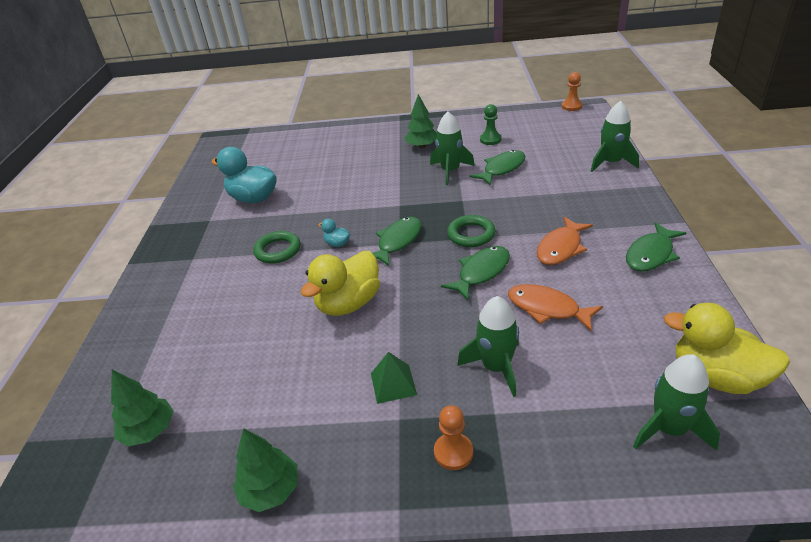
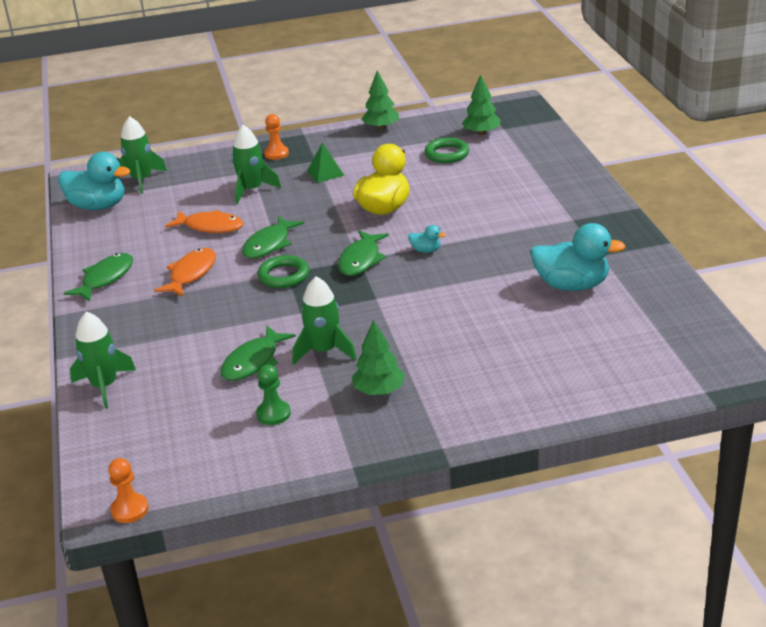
camera: 165 degrees right, 5 degrees down
(278, 250) = (486, 237): green ring -> green ring (447, 154)
(716, 377) = (98, 206): yellow duck -> turquoise duck

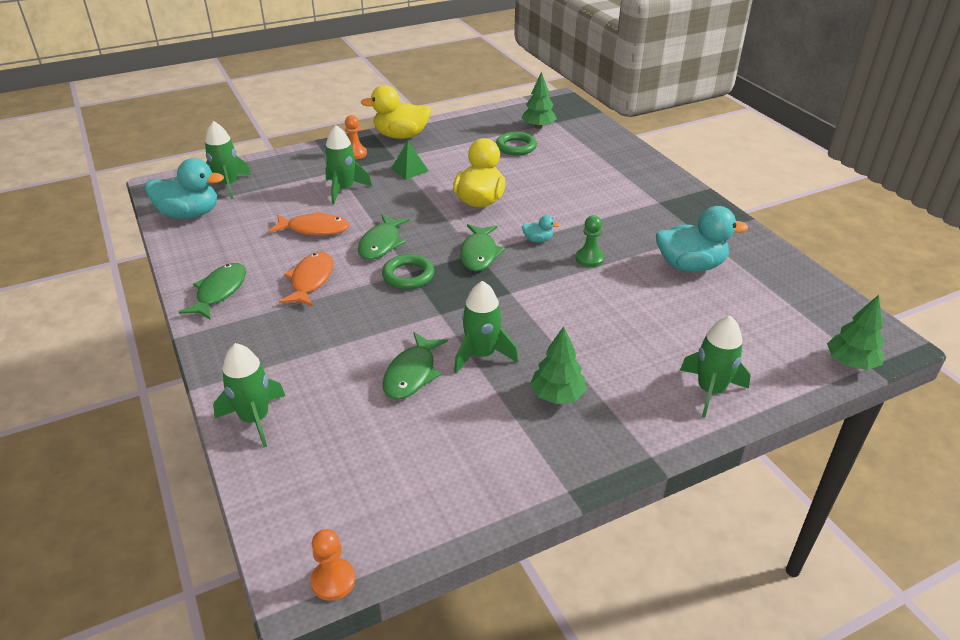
camera: 15 degrees left, 5 degrees up
(273, 414) = (456, 434): green pawn -> green pawn (589, 259)
(330, 137) = (401, 136): none -> yellow duck
(381, 127) = (445, 125): green tree -> green tree (851, 363)
(528, 399) = (710, 391): none -> green rocket

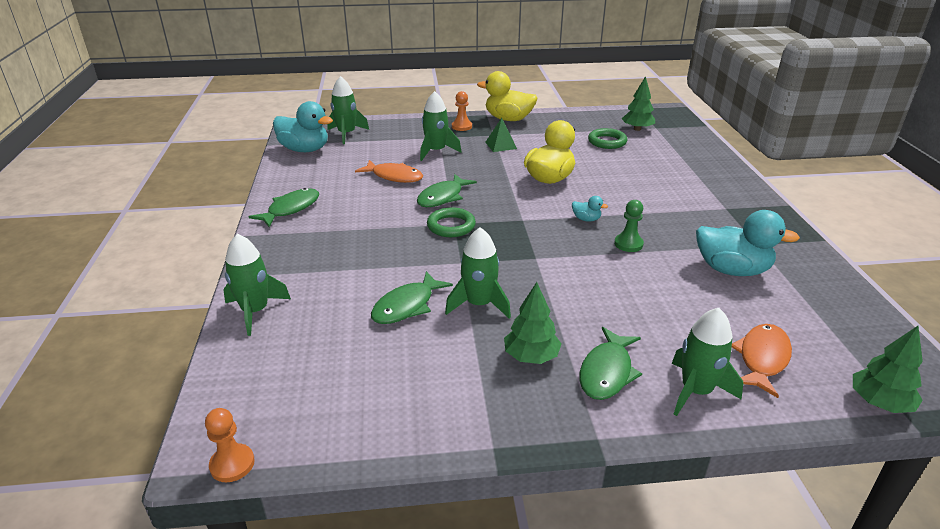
camera: 20 degrees right, 5 degrees down
(311, 280) = (367, 214): orange fish -> orange fish (762, 359)
(479, 254) = (525, 220): green fish -> green fish (607, 372)

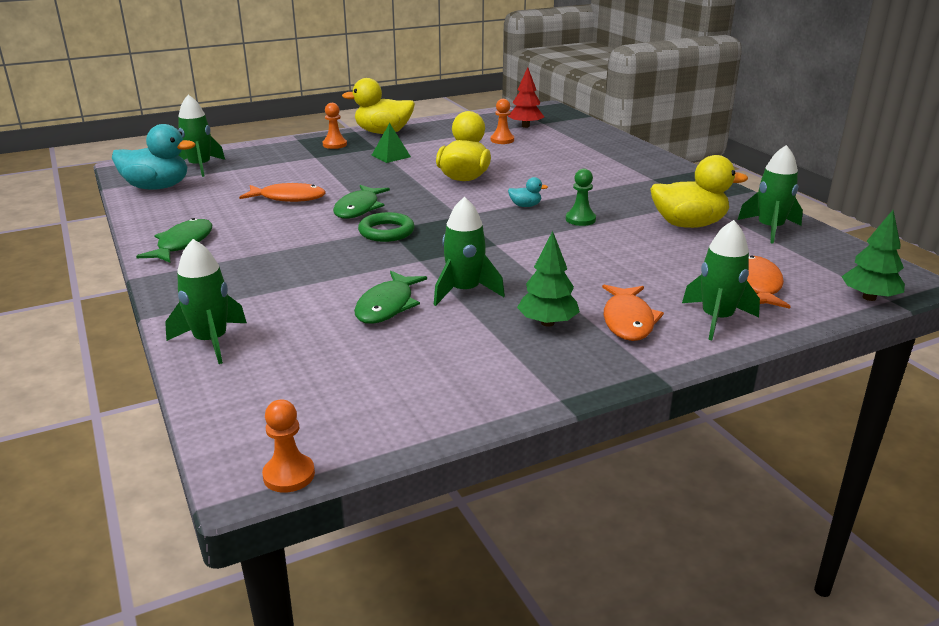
camera: 20 degrees left, 5 degrees down
(436, 151) = (321, 170): green rocket -> green rocket (770, 229)
(607, 142) = (502, 140): green ring -> orange pawn
(607, 372) = (628, 320): green fish -> orange fish
(637, 129) = (525, 126): green tree -> red tree
(732, 270) = (688, 224): turquoise duck -> yellow duck

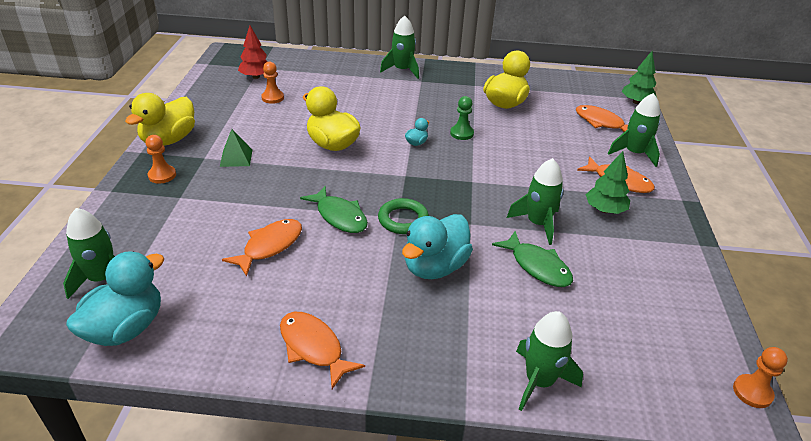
camera: 60 degrees left, 10 degrees up
(182, 244) = (313, 347): green fish -> orange fish
(331, 261) = (435, 267): none -> turquoise duck
(770, 229) = (534, 84): green rocket -> green rocket (402, 70)

